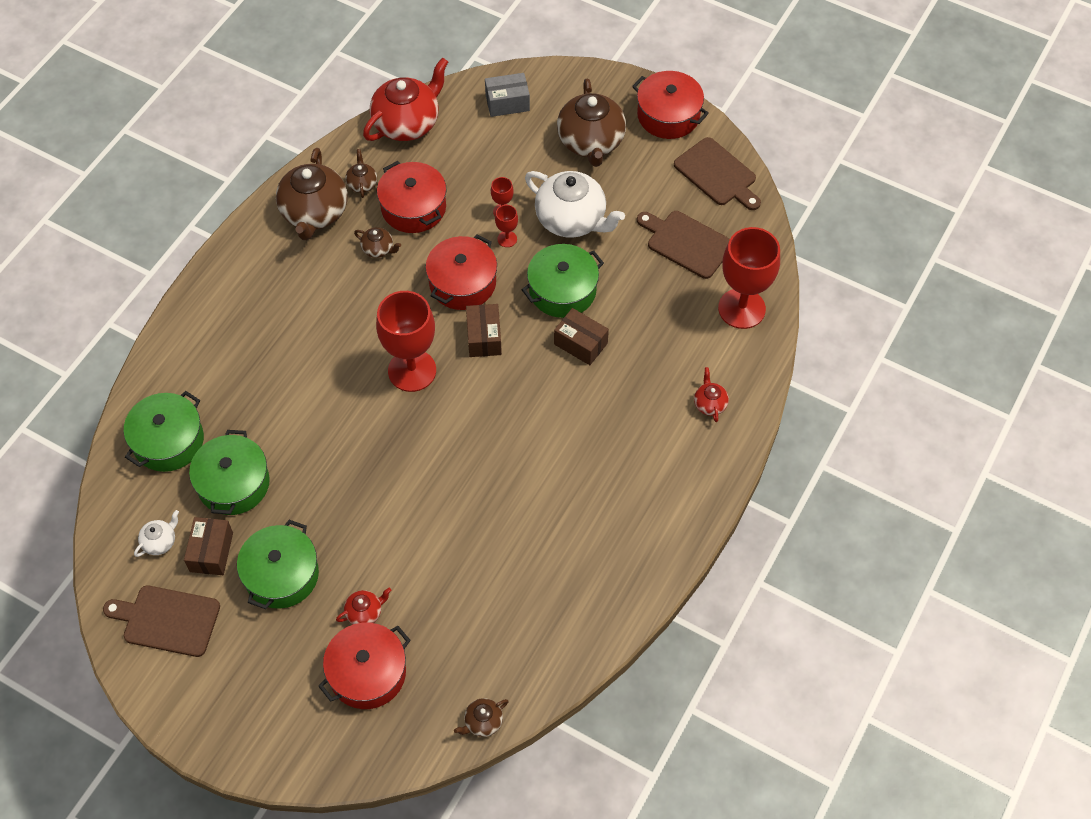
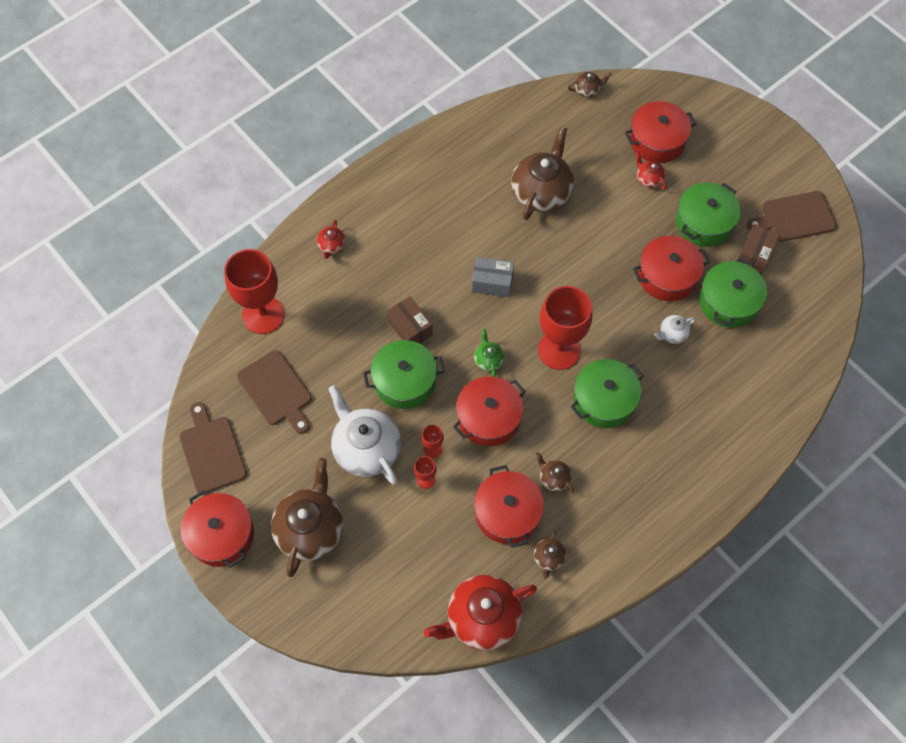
camera: 160 degrees left, 5 degrees up
(160, 542) = (793, 275): white teapot -> white teapot (672, 334)
(167, 620) = (795, 217): brown cutting board -> brown cutting board turned 135 degrees clockwise
(168, 441) = (777, 354): green pot -> green pot (604, 400)
(312, 492) = (667, 276): none -> red pot
(314, 213) = (603, 539): brown teapot -> brown teapot (541, 192)
(364, 612) = (648, 179): red teapot -> red teapot turned 60 degrees clockwise
(484, 337) = (488, 360): brown box -> green teapot
(507, 103) = (371, 608): grey box -> grey box (492, 282)

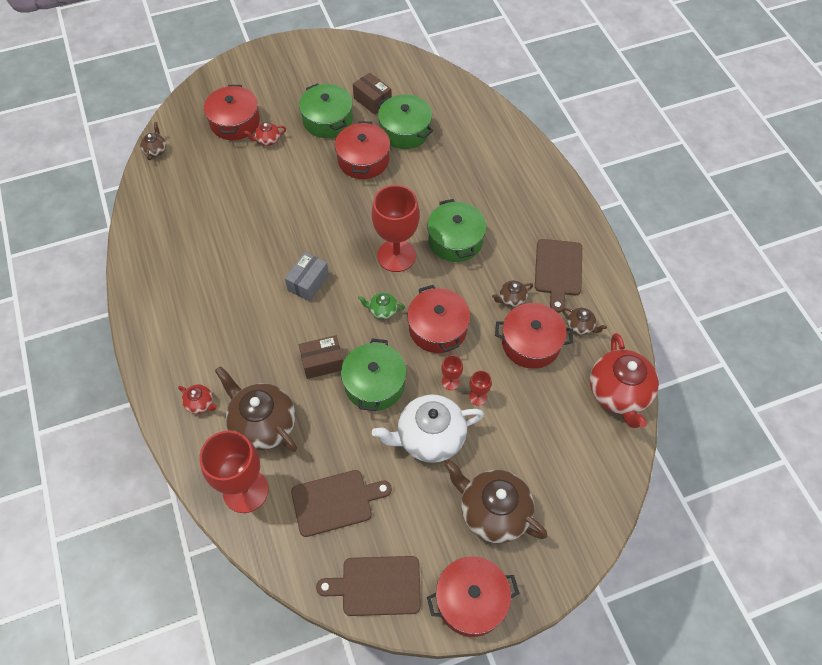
camera: 70 degrees left, 5 degrees down
(541, 192) = (238, 217): brown teapot -> brown teapot (263, 424)
(672, 334) = (416, 175): white teapot -> none
(795, 217) = (352, 66): brown cutting board -> brown cutting board (558, 270)

